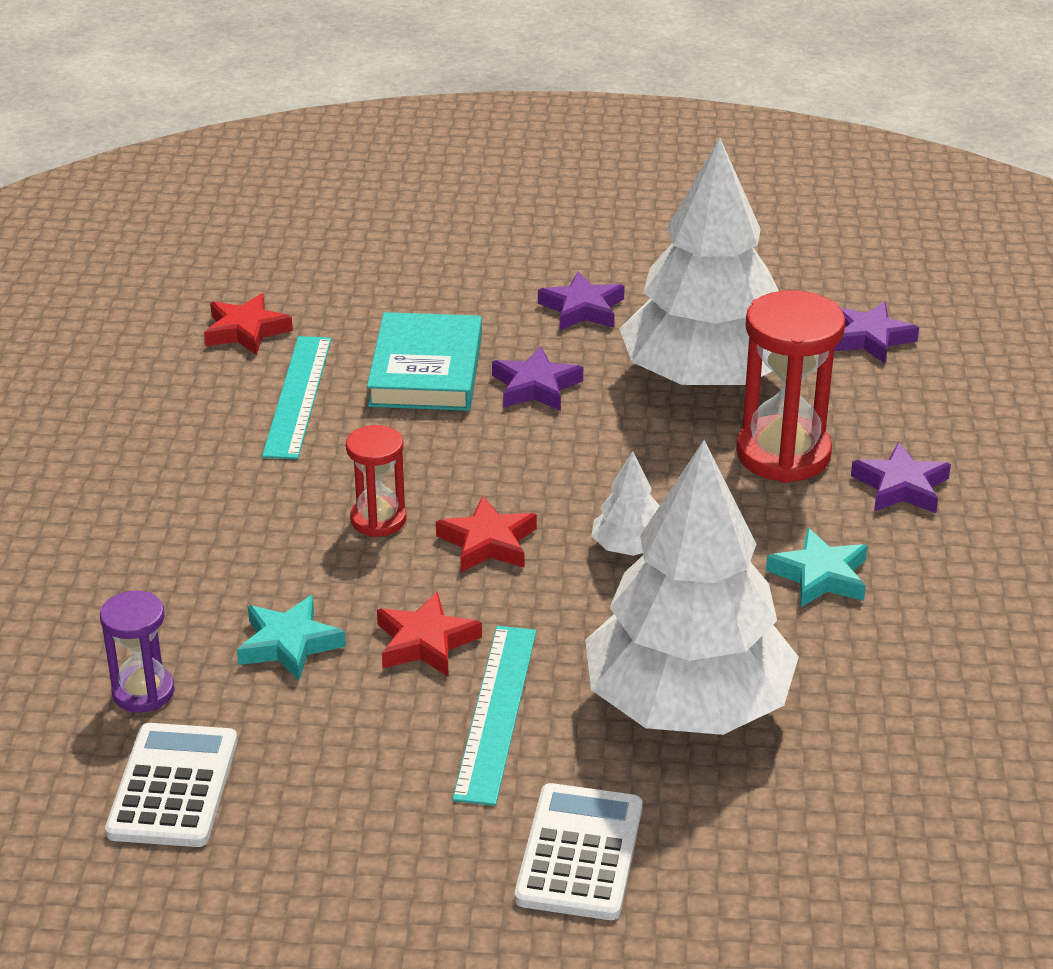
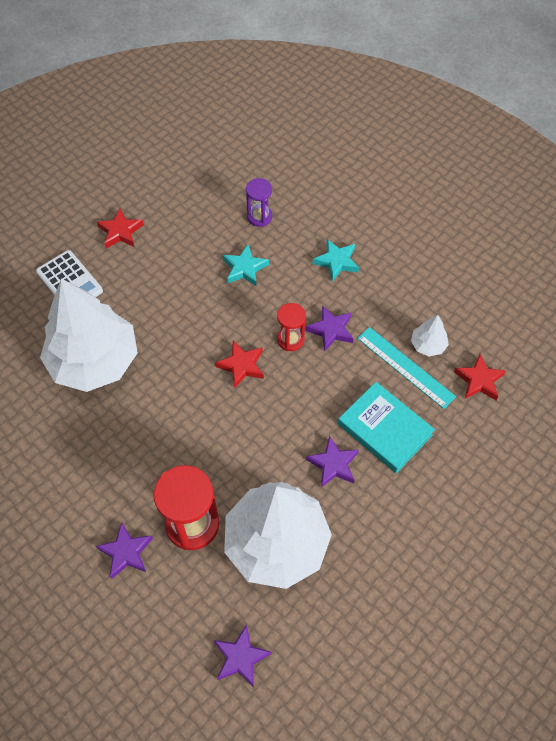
camera: 130 degrees right, 25 degrees up
(173, 786) = (207, 201): white calculator -> none
(425, 642) = (206, 307): red star -> red star (120, 232)
(496, 712) = (151, 303): turquoise ruler -> none
(582, 309) = (383, 538): purple star -> purple star (331, 330)
(629, 548) = (192, 411): white tree -> white tree (428, 345)
(820, 576) = (109, 465): turquoise star -> turquoise star (336, 262)

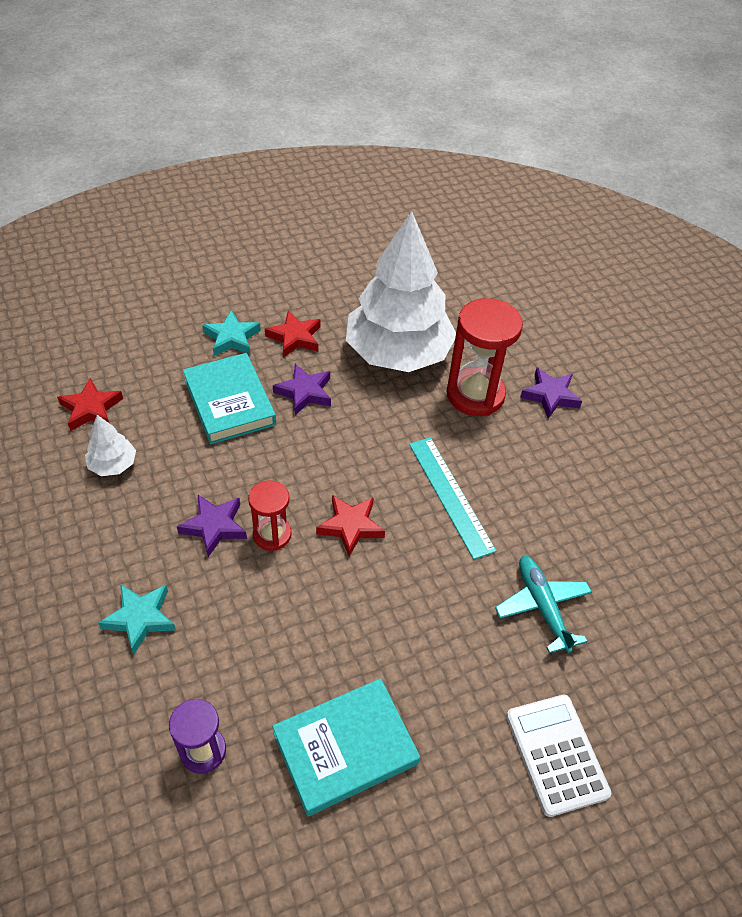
camera: 160 degrees left, 10 degrees down
(94, 361) = (542, 606): white tree -> turquoise plane
(120, 232) = (448, 823): red star -> red star (295, 337)
(186, 243) = (345, 749): none -> turquoise book
(240, 657) = (468, 295): purple star -> none
(244, 268) = (277, 663): turquoise star -> turquoise star (232, 338)
(405, 367) = (159, 451): turquoise ruler -> turquoise ruler (450, 495)

